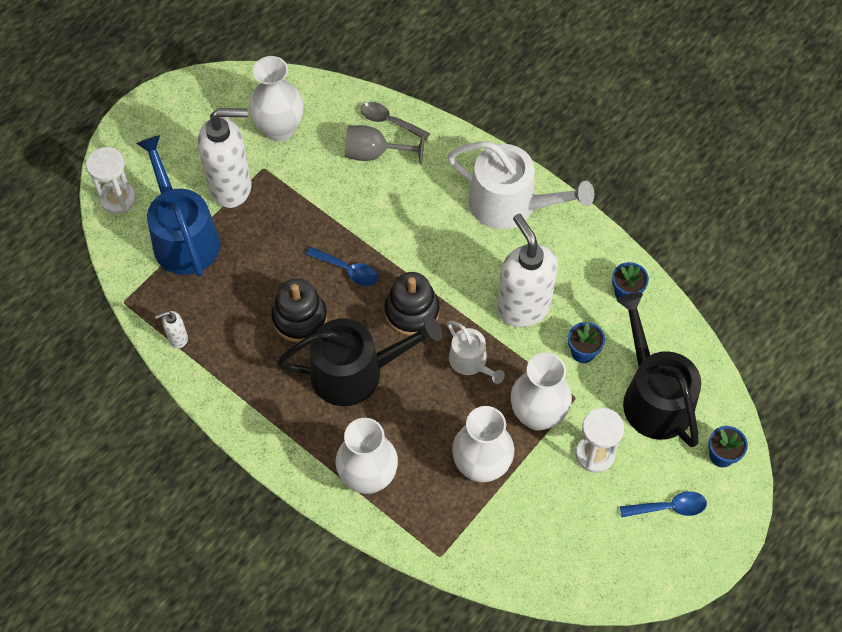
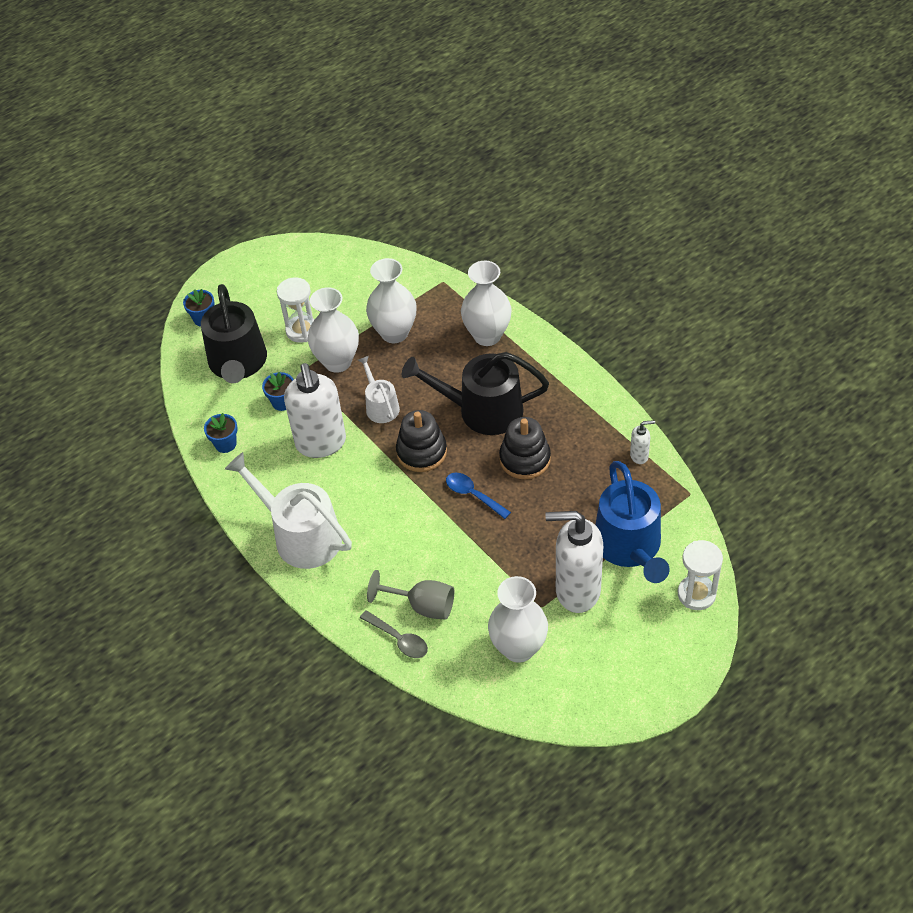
camera: 165 degrees left, 10 degrees down
(669, 507) = (260, 292): blue spoon -> none

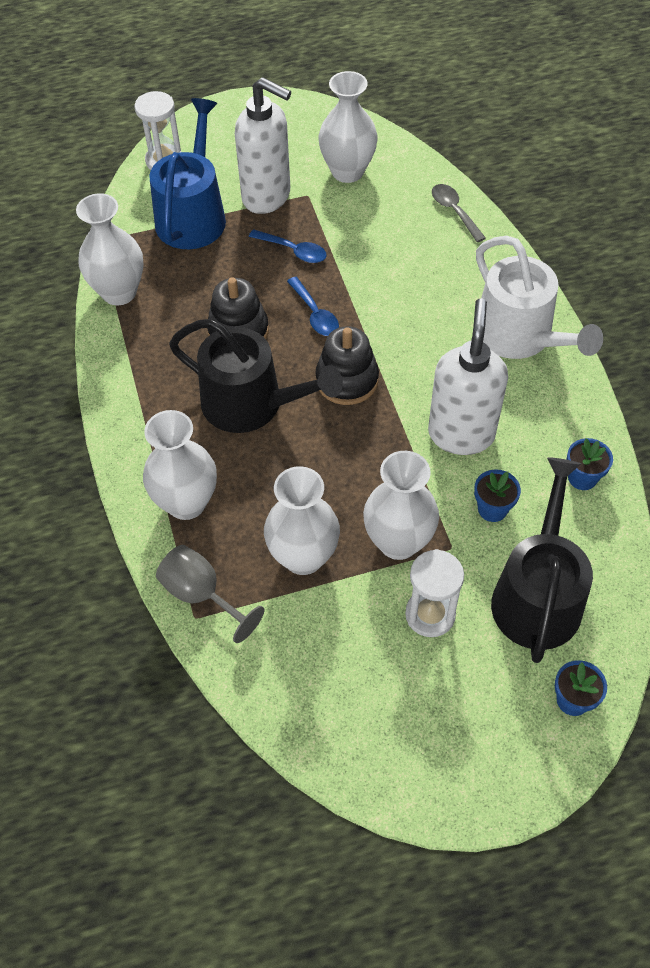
camera: 160 degrees left, 5 degrees up
(380, 406) = (369, 455): white watering can -> none
(422, 606) = (419, 231): grey goblet -> grey goblet (201, 595)
(522, 544) = (293, 251): none -> blue spoon
(639, 456) = (119, 292): white soap dispenser -> white vase

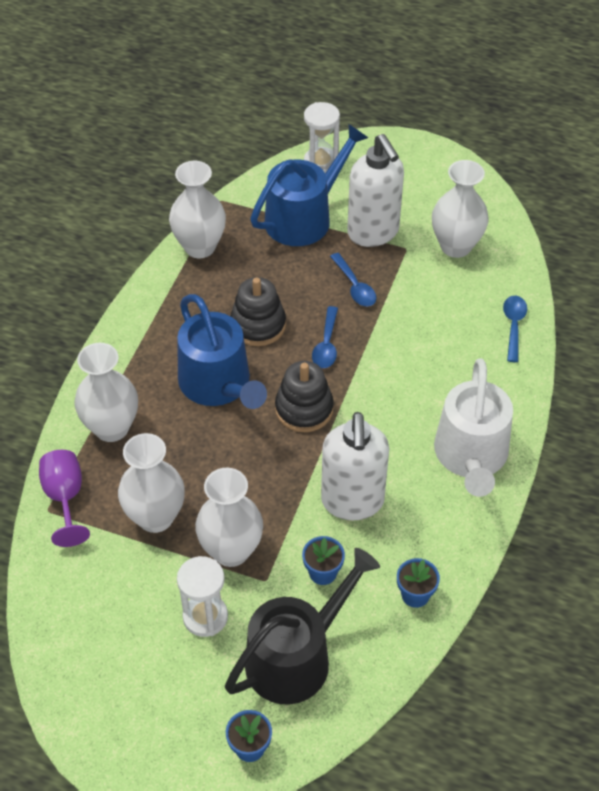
camera: 35 degrees right, 5 degrees down
(201, 595) = (65, 498): grey goblet -> purple goblet
(251, 404) = (218, 384): black watering can -> blue watering can
(454, 211) = (513, 326): grey spoon -> blue spoon
(461, 433) = (352, 502): white soap dispenser -> white soap dispenser turned 135 degrees clockwise

